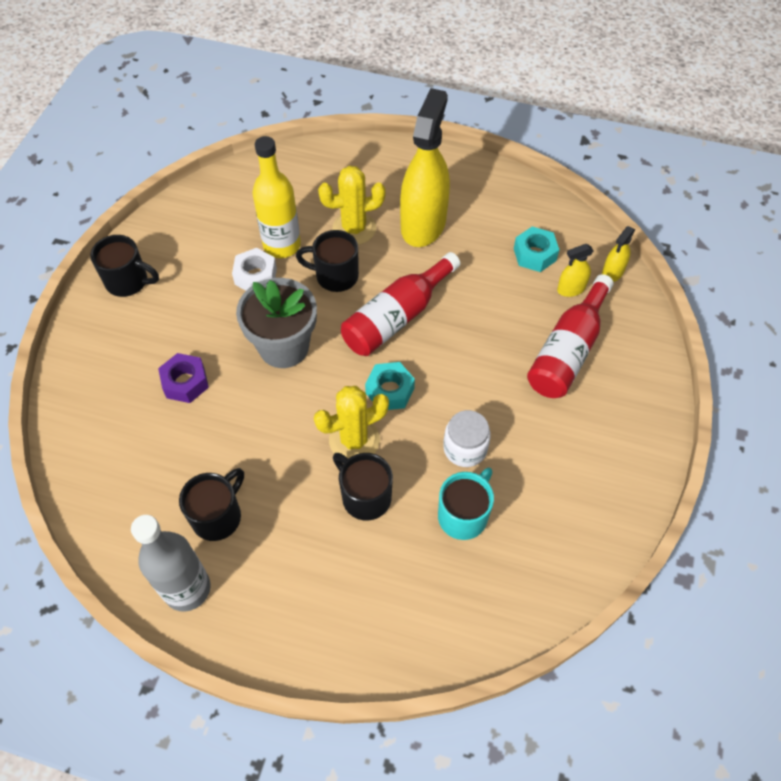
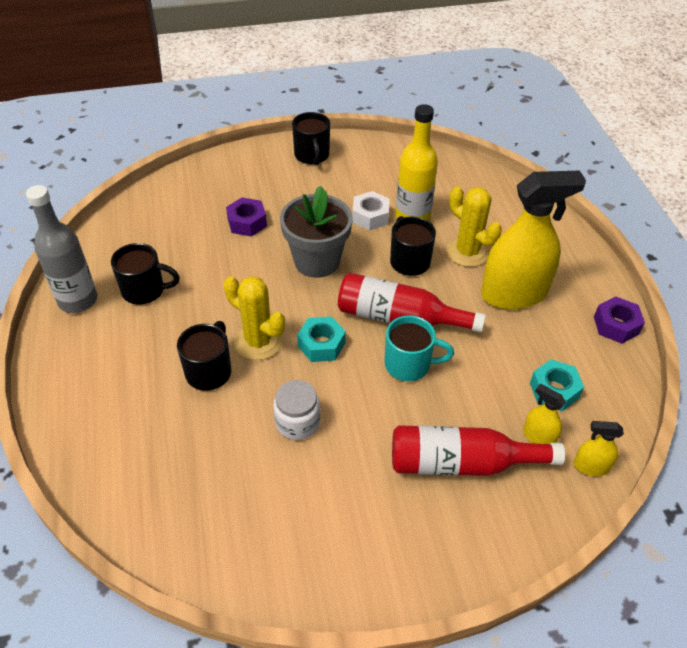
camera: 60 degrees right, 10 degrees down
(463, 515) = (229, 449): turquoise mug -> turquoise mug (409, 364)
(497, 180) = (616, 325): none -> purple nut

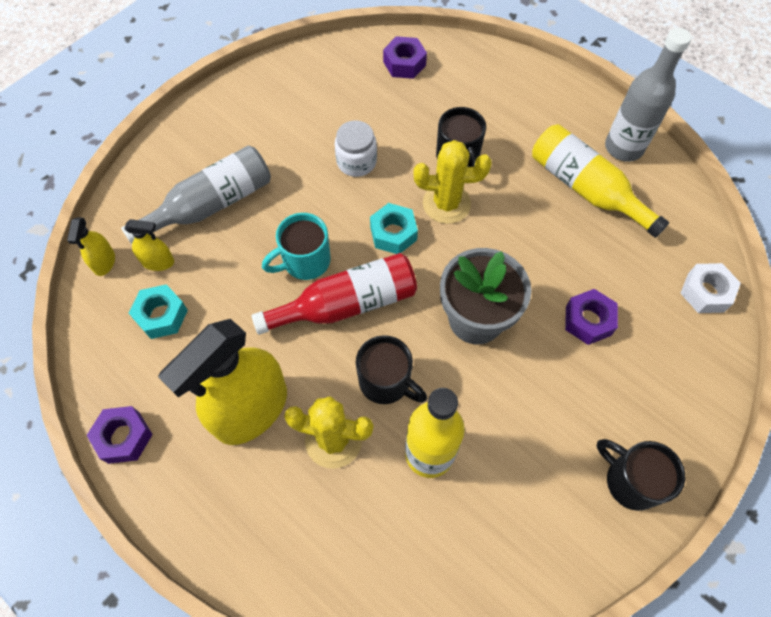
camera: 145 degrees right, 15 degrees up
(145, 290) = (586, 188): black mug -> yellow bottle
(152, 500) = (404, 63): none -> purple nut
(370, 216) = (476, 421): white nut -> white nut (705, 292)
(462, 463) = (211, 205): red bottle -> grey bottle
(591, 466) = (104, 262): yellow spray bottle -> yellow spray bottle turned 120 degrees clockwise

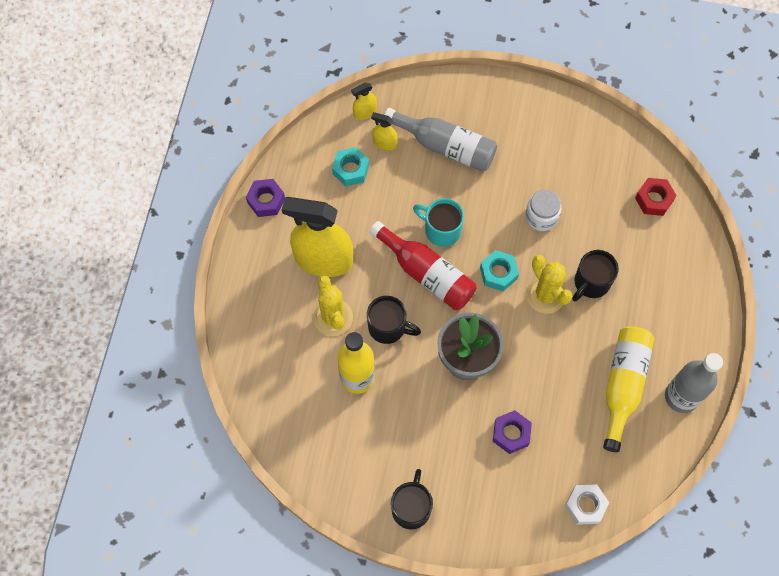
camera: 60 degrees right, 5 degrees up
(158, 262) = (384, 143): yellow spray bottle -> yellow spray bottle turned 135 degrees clockwise
(386, 382) = (388, 327): black mug -> black mug turned 75 degrees counterclockwise
(404, 63) = (654, 199): purple nut -> red nut

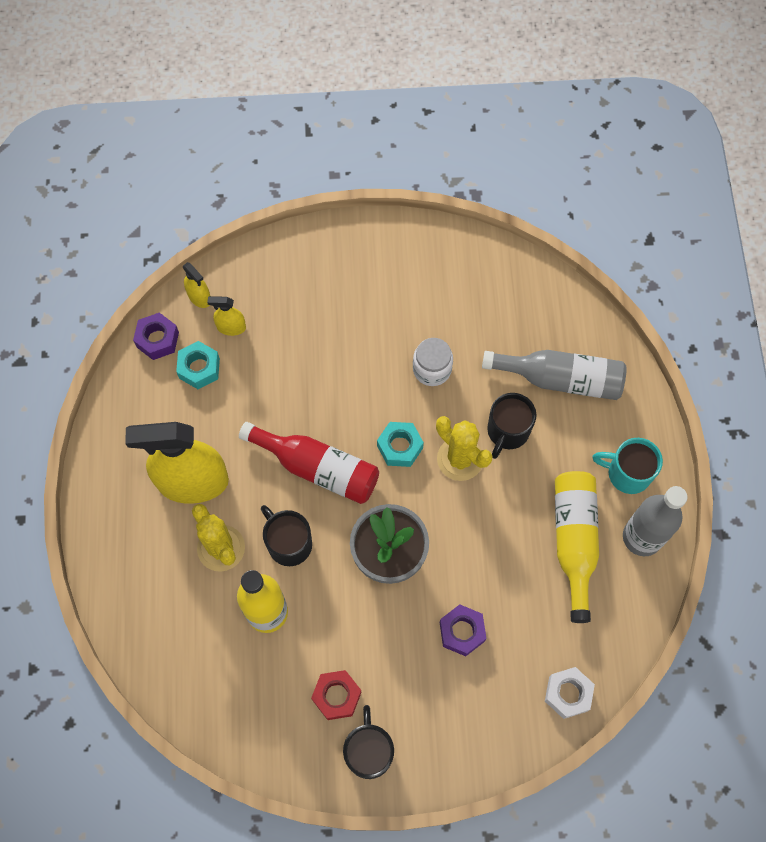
camera: 15 degrees left, 0 degrees up
(266, 201) = (108, 429): purple nut -> purple nut (157, 339)
(365, 112) = (199, 297): yellow spray bottle -> yellow spray bottle turned 90 degrees counterclockwise
(388, 327) = (288, 543): black mug -> black mug turned 135 degrees counterclockwise
(441, 230) = (321, 413): turquoise mug -> turquoise mug (627, 473)
(445, 146) = (302, 314): grey bottle -> grey bottle (560, 379)
(654, 199) = (553, 318): red nut -> red nut (337, 696)

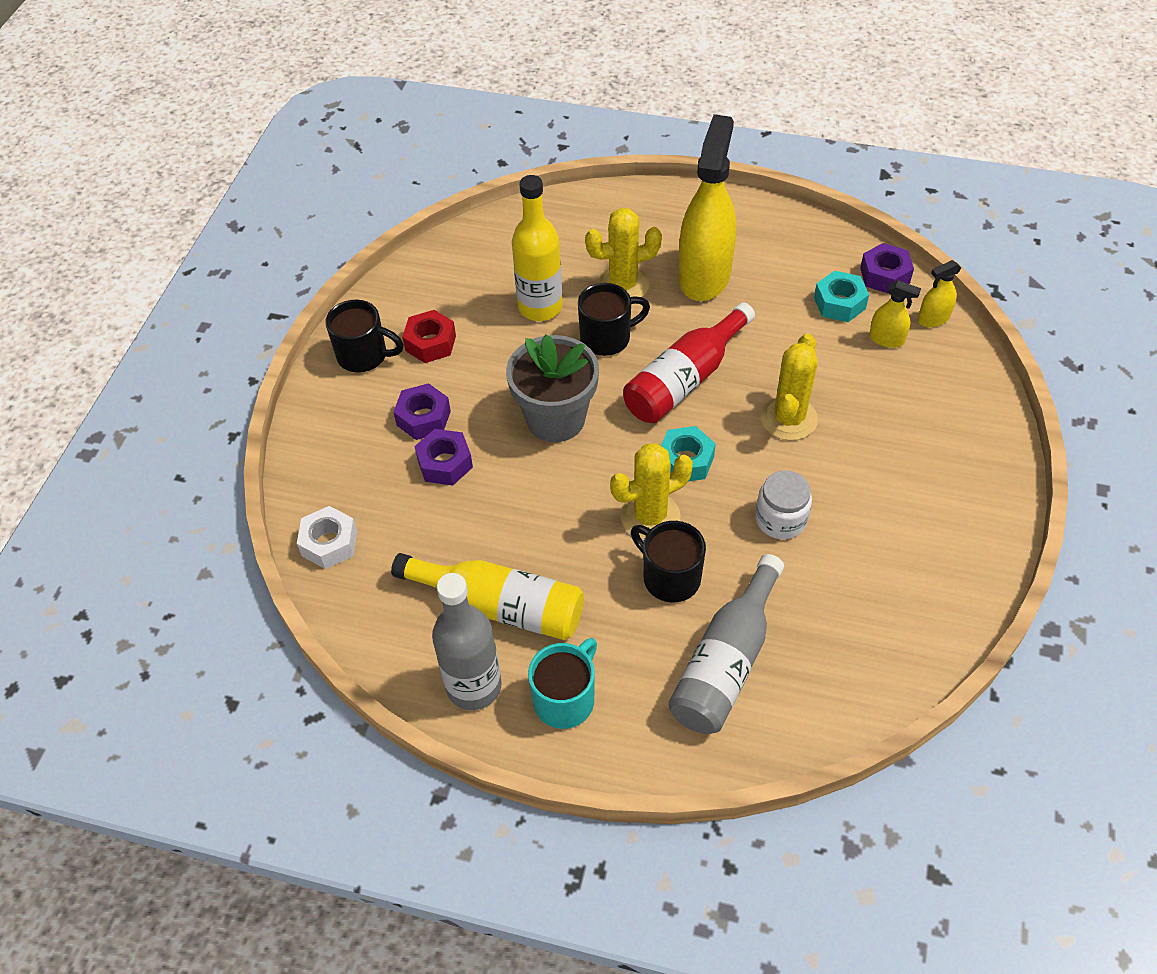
camera: 110 degrees right, 15 degrees down
(231, 327) = (886, 339): yellow spray bottle -> yellow spray bottle turned 90 degrees clockwise
(335, 382) = (789, 418): none -> yellow cactus
(421, 668) = (423, 418): none -> purple nut

